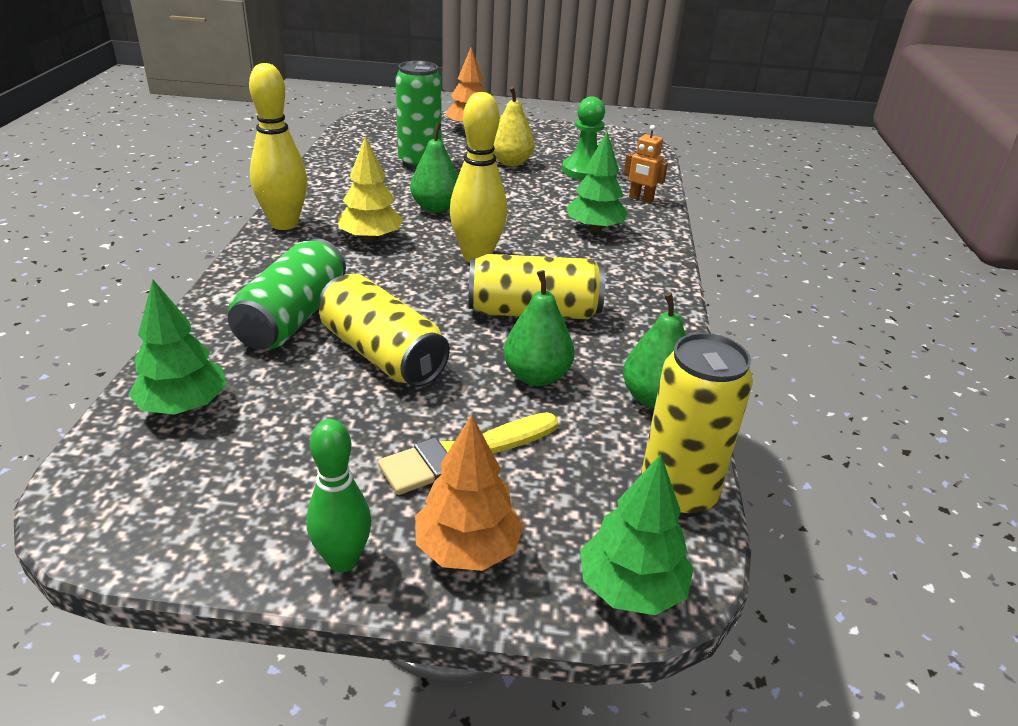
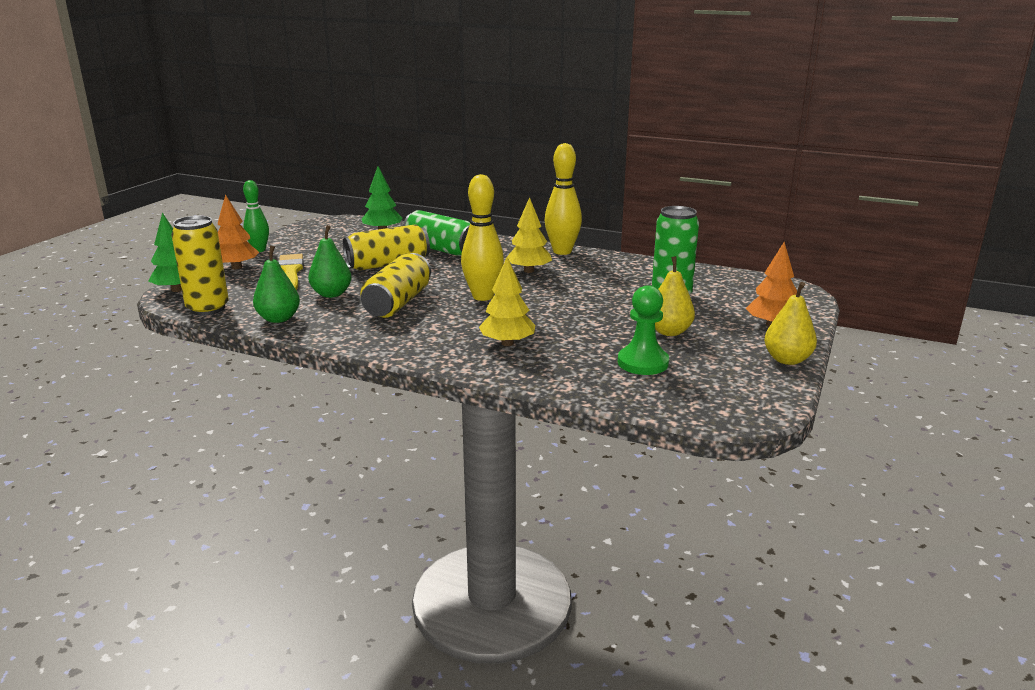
camera: 110 degrees right, 10 degrees down
(435, 208) = (572, 293): green pear -> none
(535, 126) = (787, 360): none -> yellow pear
(594, 229) = (507, 343): green tree -> yellow tree
(641, 199) = (562, 377): orange robot -> none

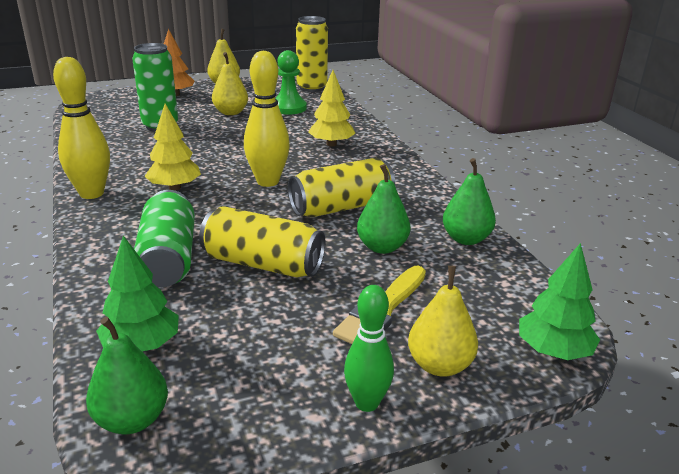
camera: 135 degrees left, 5 degrees up
(208, 308) = (529, 289): yellow can -> yellow can (311, 88)
(236, 267) = (439, 365): orange tree -> yellow pear
(345, 222) = (132, 420): none -> green pear

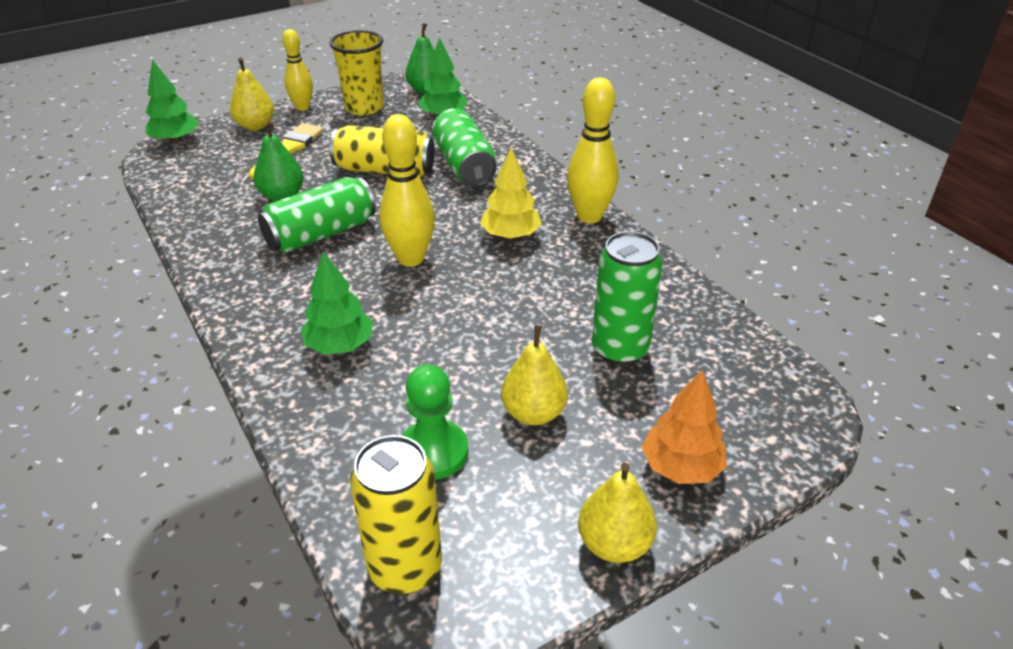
camera: 170 degrees right, 10 degrees up
(260, 385) = (364, 107): none -> yellow cup
(331, 144) = (340, 345): yellow tree -> green tree
(341, 207) = (321, 234): yellow can -> green can
(367, 403) = (302, 107): green bowling pin -> yellow bowling pin
(466, 239) = (198, 214): green pear -> none

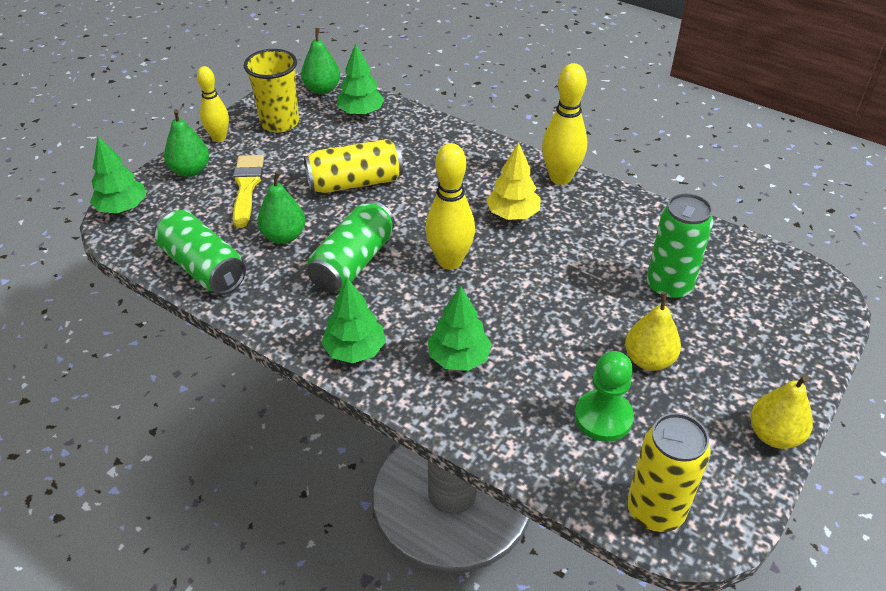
camera: 25 degrees left, 5 degrees up
(252, 307) = (355, 350): none -> green tree
(255, 126) = (190, 170): yellow pear -> green pear
(464, 165) = (420, 158): green can -> green can (203, 267)
(681, 467) = (775, 363): orange tree -> none

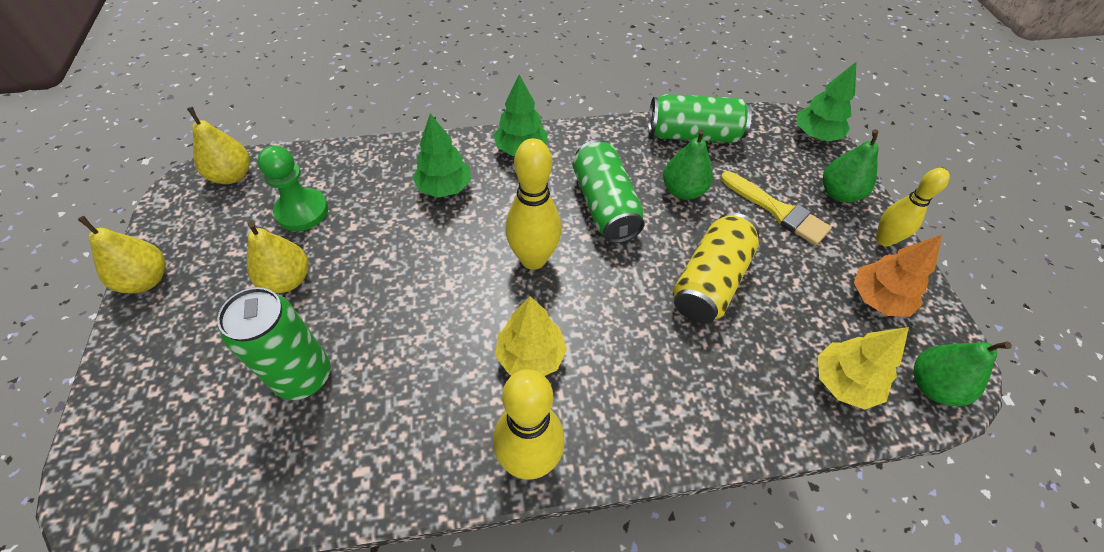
camera: 135 degrees right, 10 degrees up
(280, 123) = (878, 299): yellow cup -> orange tree
(361, 112) = (843, 382): green tree -> yellow tree
(655, 510) = (232, 175): yellow can -> yellow pear

